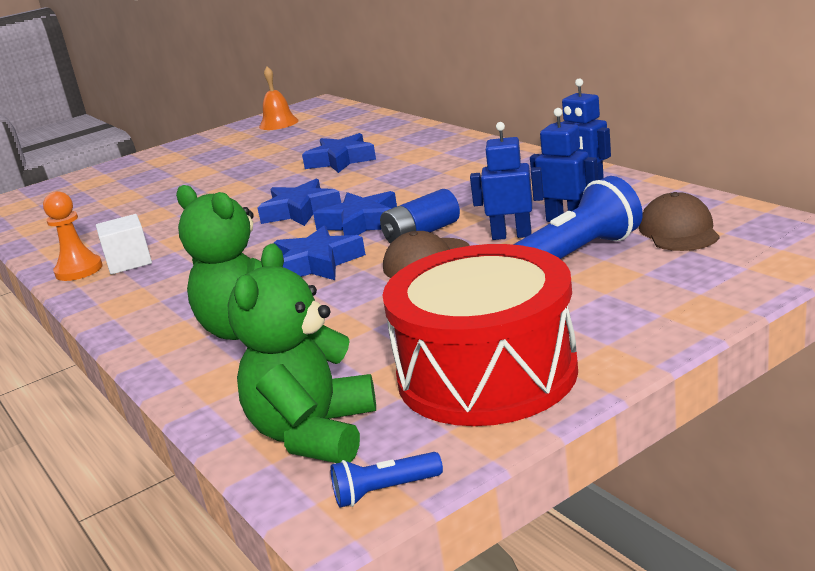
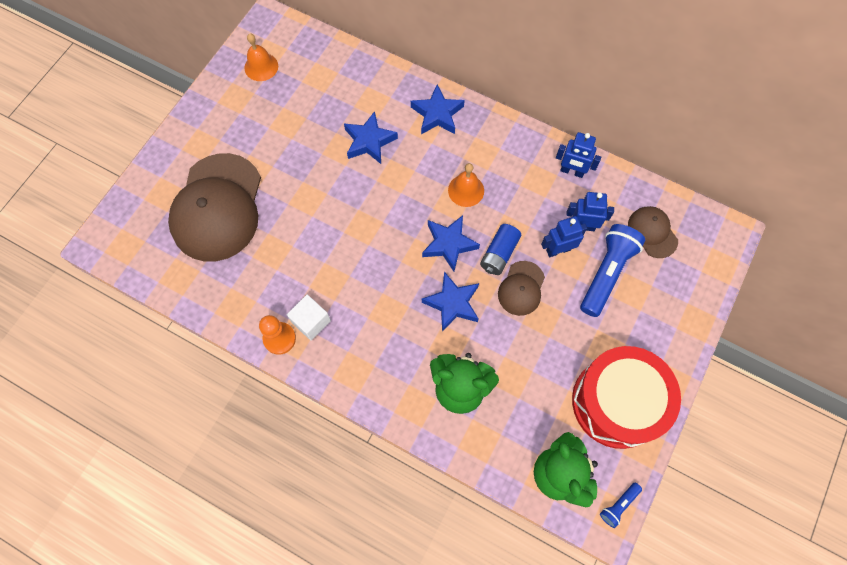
camera: 30 degrees left, 45 degrees up
(132, 190) = (217, 207): none -> brown cap
(300, 211) = (391, 230): blue star -> blue star (437, 114)
(424, 191) = (466, 190): none -> orange bell

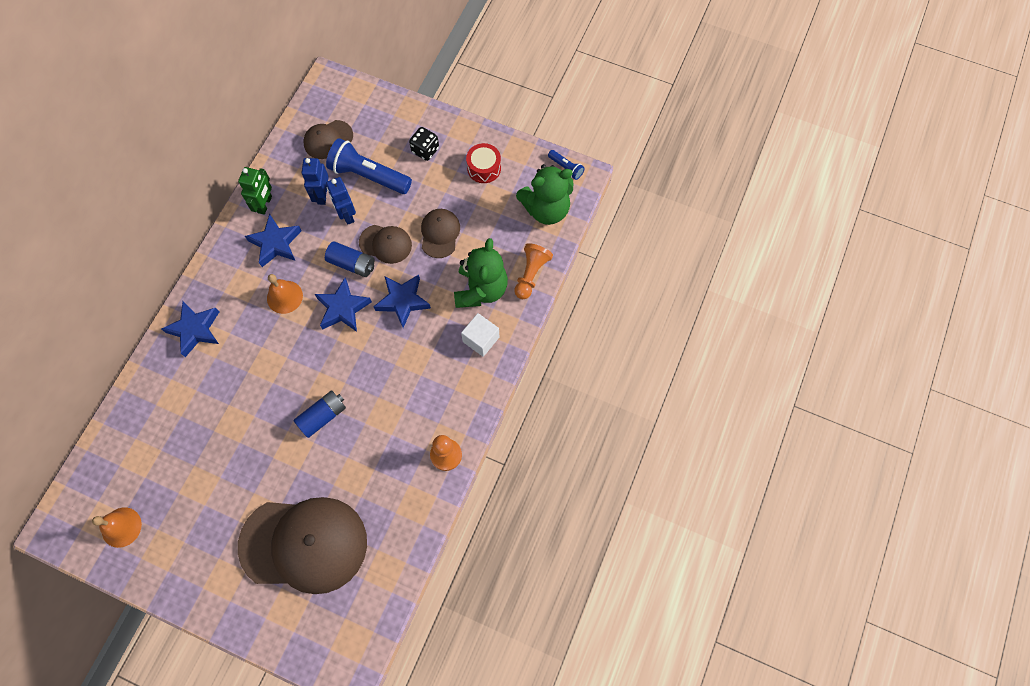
camera: 95 degrees left, 0 degrees up
(311, 321) = (427, 427): white cube -> white cube (481, 339)
(336, 224) = (323, 416): none -> blue battery
(369, 141) = (226, 394): blue star -> blue star (275, 243)
(475, 446) = (531, 274): none -> orange pawn
(531, 346) = (440, 234): none -> brown cap
(572, 171) = (265, 204): blue robot -> green robot
(617, 402) = (484, 168): red drum -> red drum, size x0.45
(641, 336) = (425, 150): none -> black dice

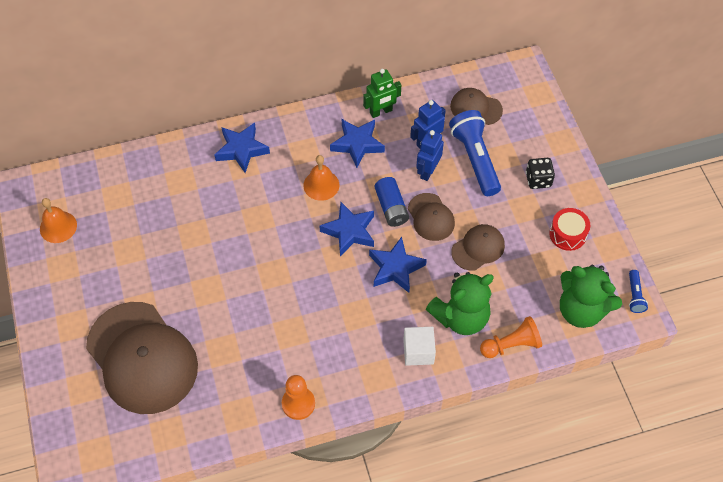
camera: 50 degrees right, 10 degrees down
(323, 416) = (251, 288): blue battery -> none

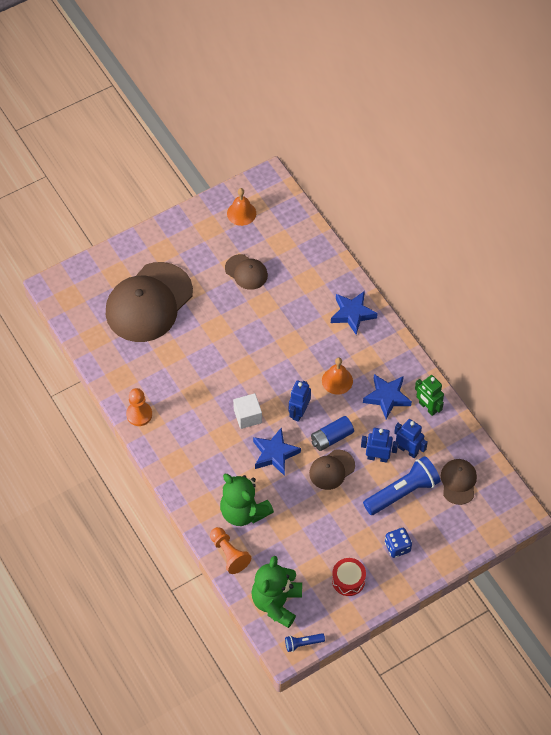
camera: 75 degrees right, 0 degrees up
(349, 231) = (299, 412): blue star -> blue robot
(418, 352) = (204, 487): white cube -> white cube (247, 416)
(478, 248) = (312, 512): brown cap -> brown cap (246, 272)
(538, 180) = (397, 547): black dice -> blue dice

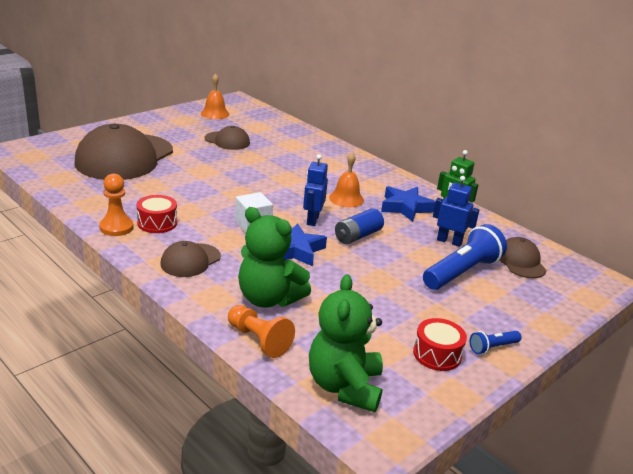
camera: 15 degrees left, 30 degrees down
(171, 410) = (157, 223): none -> red drum
(303, 643) = (404, 432): blue flashlight -> blue flashlight (492, 347)
(332, 470) = (369, 259): brown cap -> brown cap (190, 260)
(352, 314) = (344, 161): blue star -> none
(377, 457) = (418, 248): blue robot -> none
(397, 547) = (483, 318): blue dice -> none

